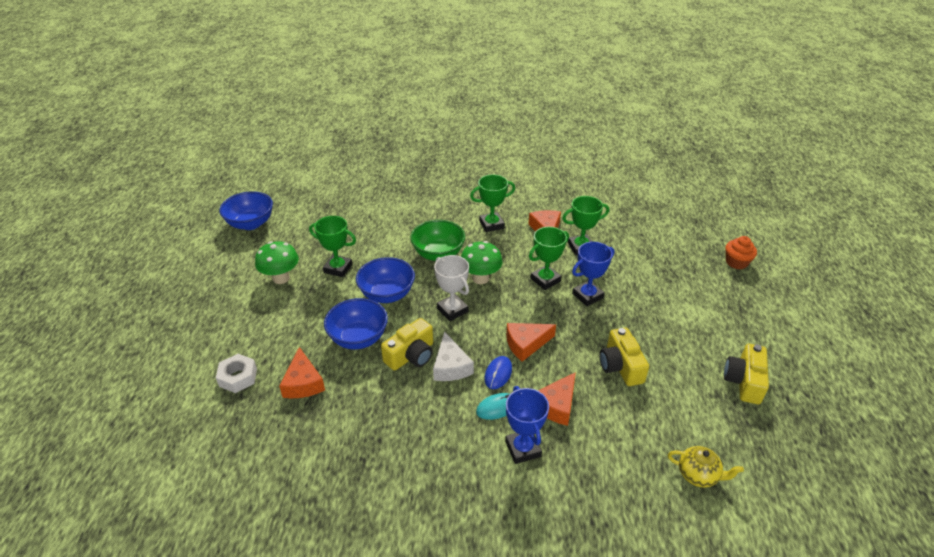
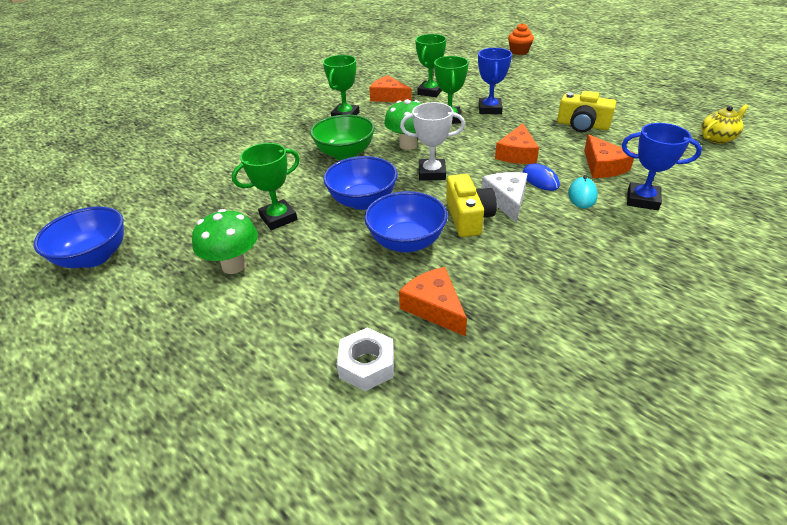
camera: 50 degrees left, 0 degrees up
(303, 382) = (434, 307): orange cheese -> orange cheese turned 150 degrees counterclockwise
(451, 366) = (506, 200): white cheese -> white cheese turned 120 degrees counterclockwise
(744, 381) = (637, 91): yellow camera -> none

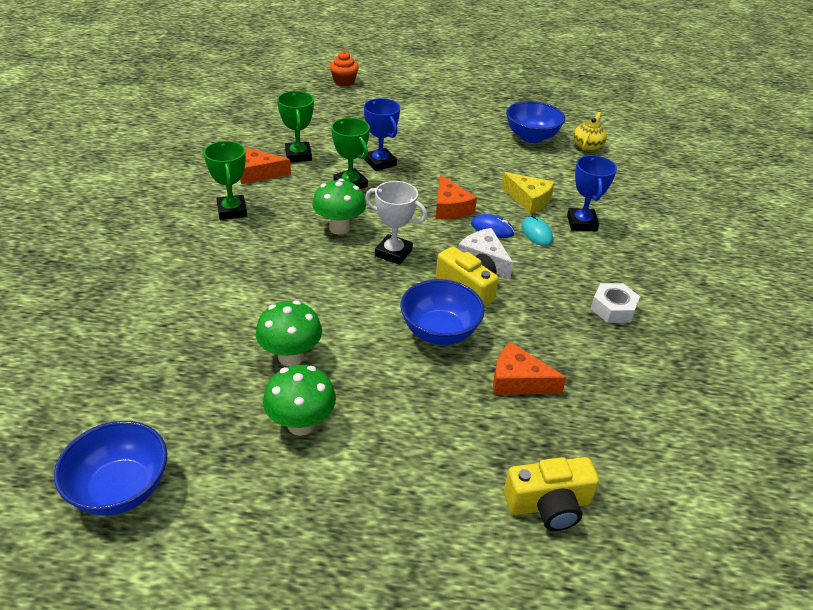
camera: 40 degrees left, 0 degrees up
(278, 218) = (291, 357): green trophy -> green mushroom
(345, 153) = (282, 258): green bowl -> none
(363, 201) = (358, 306): blue bowl -> blue bowl (531, 137)
(367, 364) = (515, 452): white nut -> white nut (613, 308)
(432, 173) = (393, 253): white trophy -> white trophy turned 60 degrees clockwise
(582, 125) = (478, 160): yellow camera -> yellow camera (549, 504)
(603, 166) = (528, 199): orange cheese -> yellow cheese
(642, 200) = (582, 223): blue trophy -> blue trophy turned 75 degrees counterclockwise

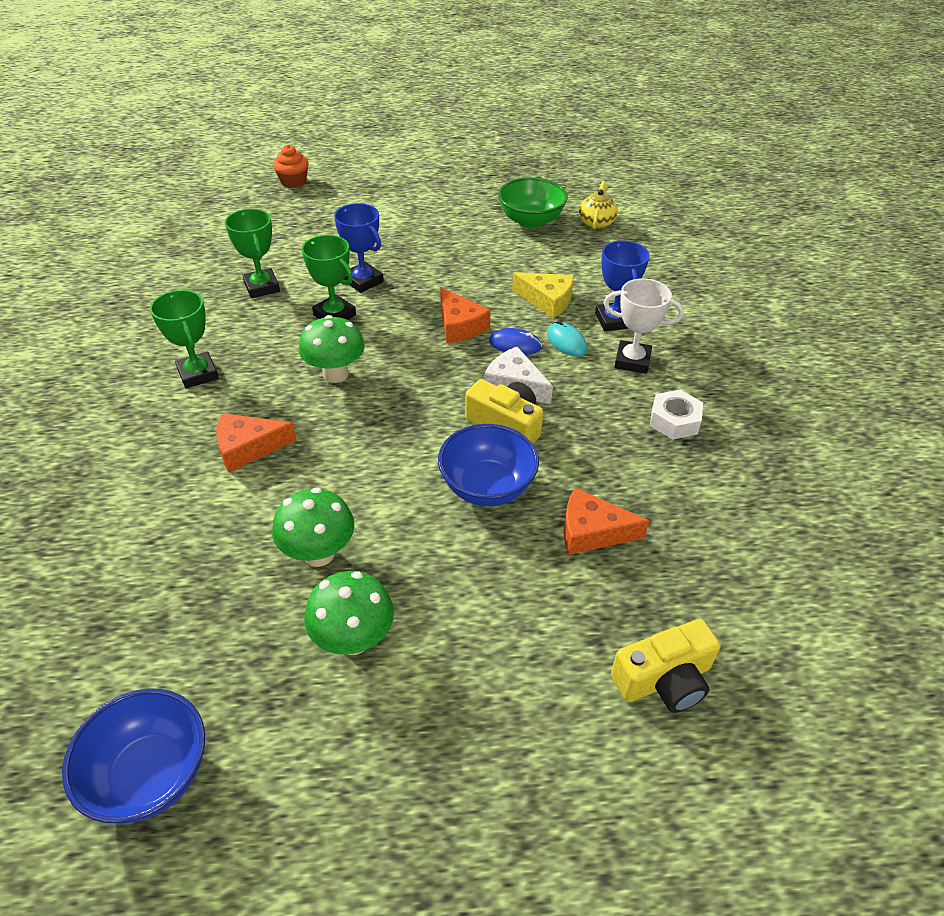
camera: 10 degrees left, 5 degrees up
(258, 173) = (218, 319): orange cheese -> orange cheese (248, 448)
(393, 253) = (408, 395): white trophy -> white trophy (632, 361)
(531, 137) = (530, 221): blue bowl -> green bowl

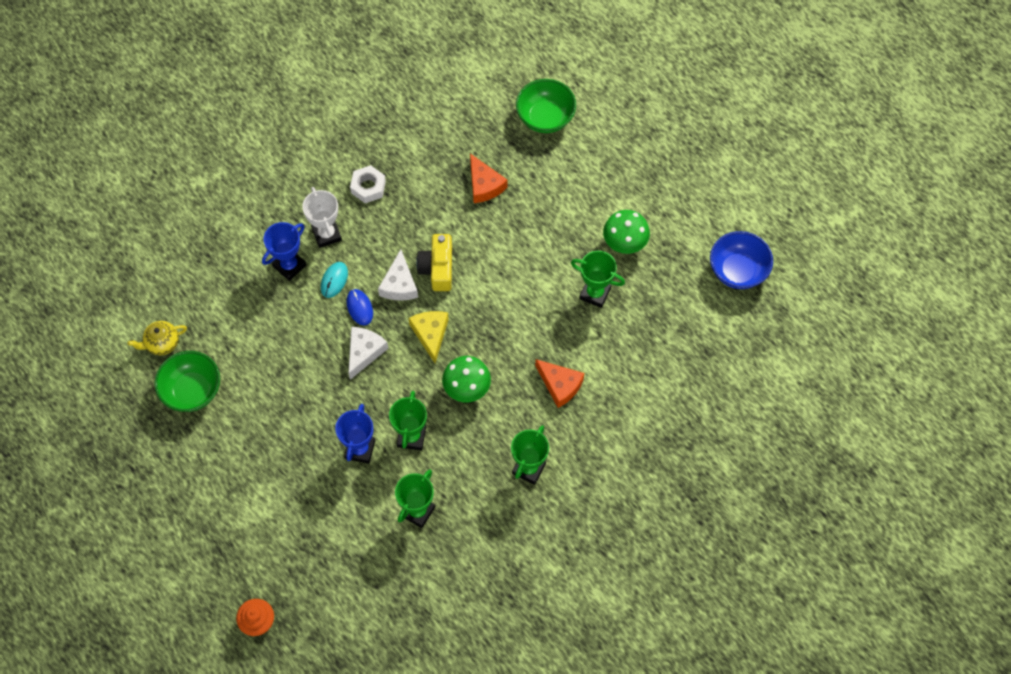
camera: 125 degrees left, 20 degrees up
(319, 554) = (595, 293): green mushroom -> green trophy
(459, 326) = (364, 352): orange cheese -> white cheese
(487, 487) = (492, 248): blue bowl -> none
(547, 300) = (295, 317): yellow cheese -> yellow cheese (430, 334)
(664, 680) = (545, 118): yellow camera -> green bowl

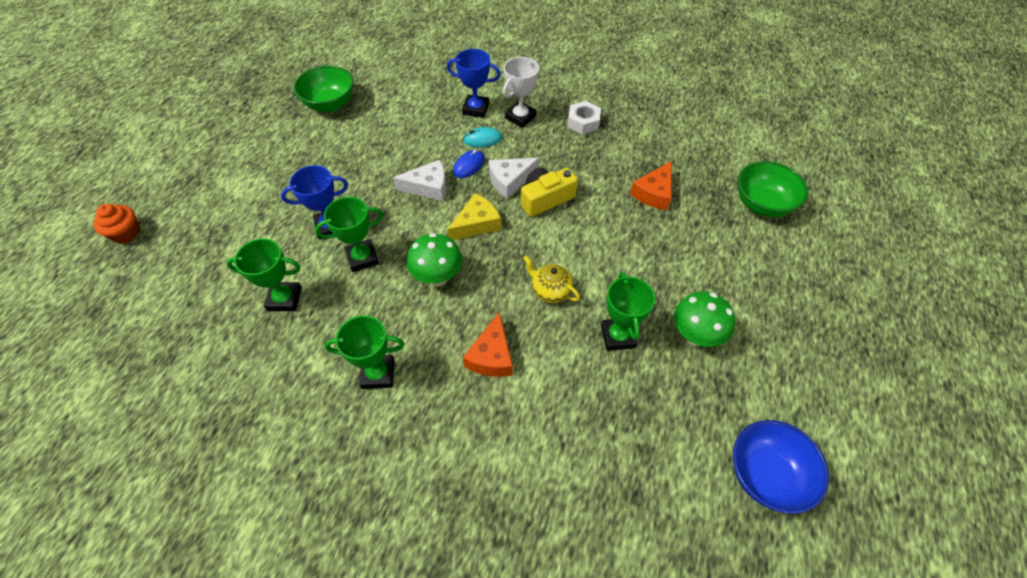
camera: 60 degrees right, 10 degrees down
(162, 343) = (361, 73): yellow teapot -> yellow teapot (550, 291)

